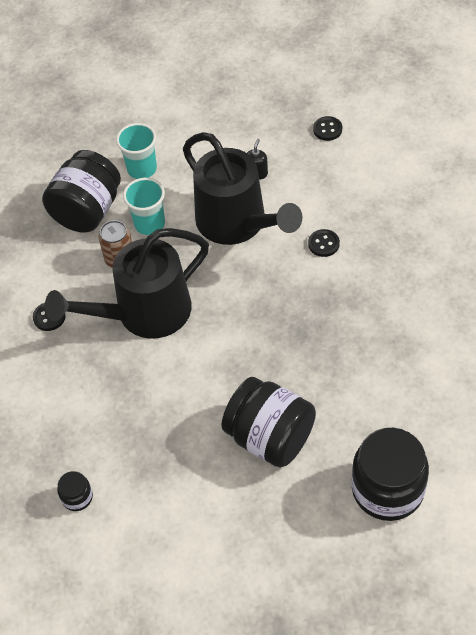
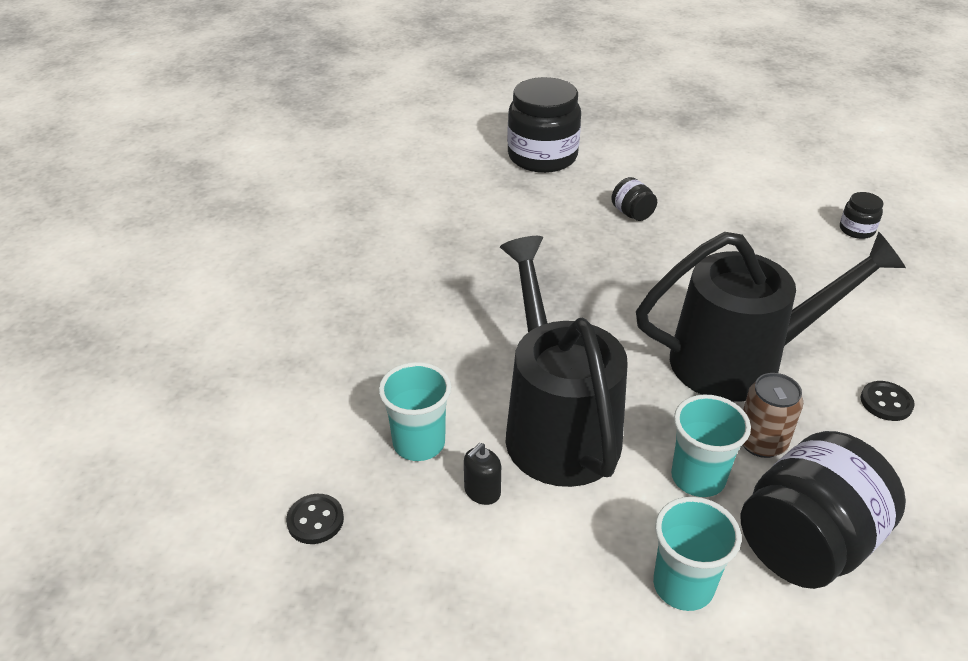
camera: 160 degrees left, 15 degrees down
(270, 437) = (632, 213): black jar -> black jar, size x0.44
(305, 184) = (419, 443): none -> turquoise cup
(323, 244) = (454, 356): black button -> none

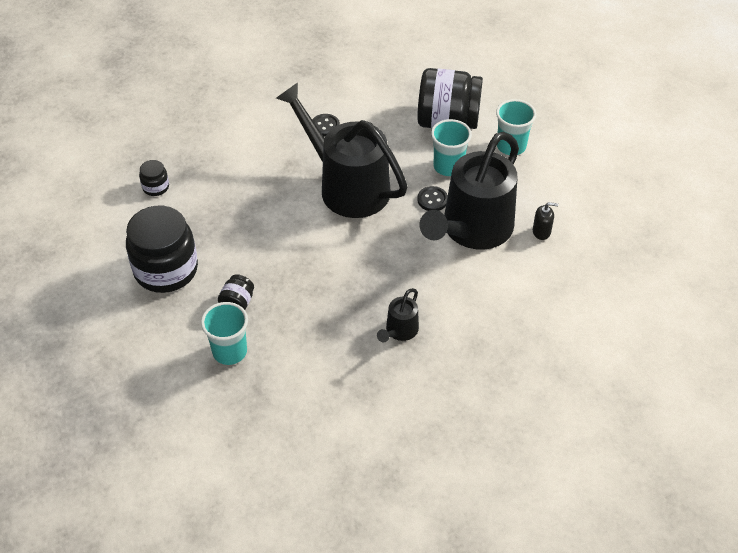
camera: 130 degrees left, 10 degrees up
(315, 520) = (625, 278): black button -> black button (432, 200)
(419, 443) = (543, 273): turquoise cup -> turquoise cup (230, 352)
(481, 287) = (399, 331): none -> black watering can
(542, 157) = (200, 403): black jar -> black jar (166, 269)
(761, 442) = (401, 156): brown can -> none

